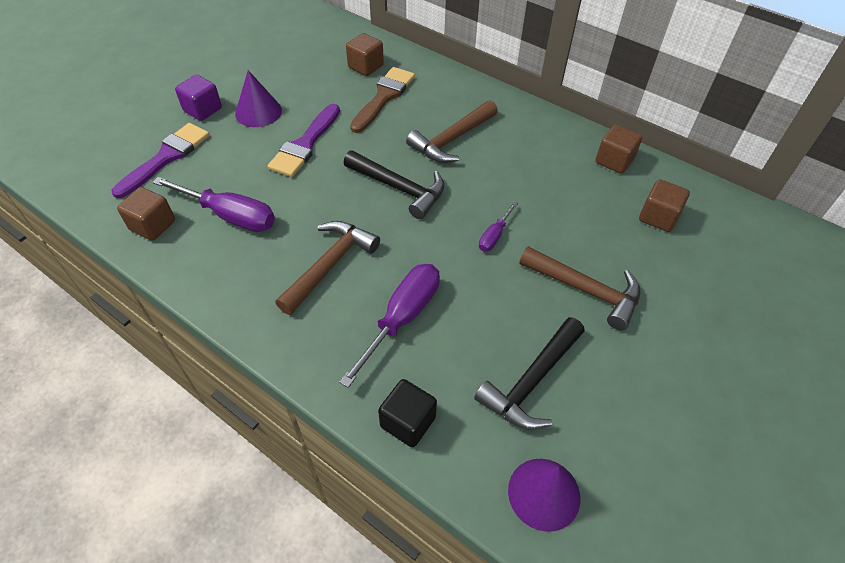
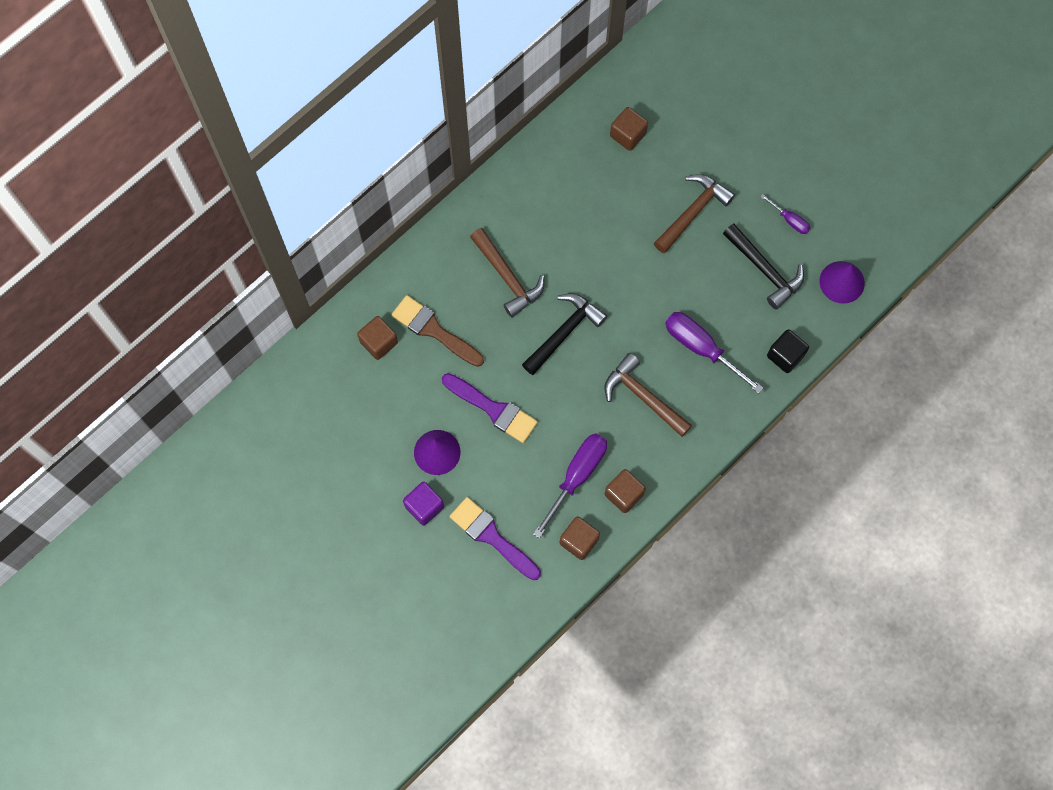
camera: 80 degrees left, 20 degrees up
(494, 235) = (629, 265): purple screwdriver -> purple screwdriver (789, 220)
(614, 161) = (557, 147): brown cube -> brown cube (624, 494)

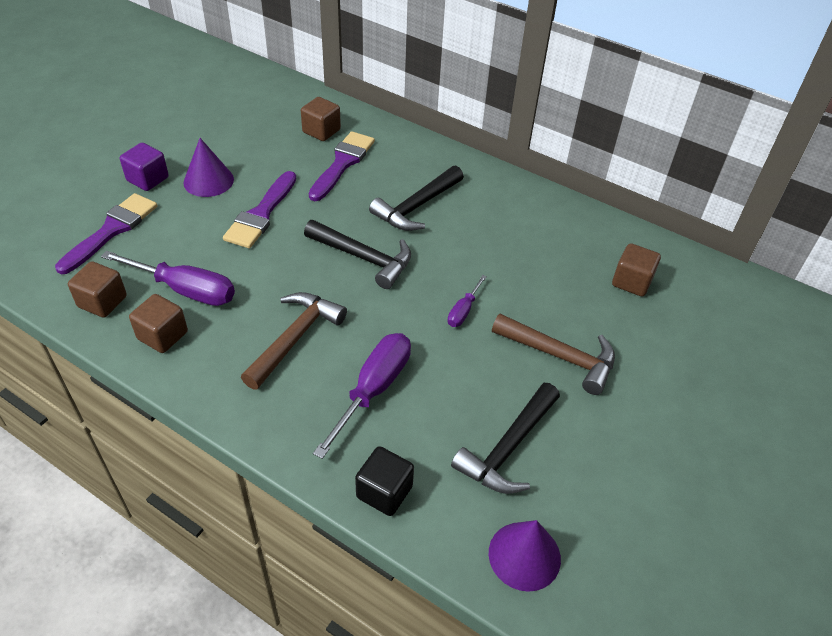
camera: 75 degrees right, 25 degrees down
(434, 330) = (342, 163): brown brush -> purple brush
(507, 277) = (417, 207): brown hammer -> black hammer
(789, 220) = (596, 469): purple screwdriver -> purple screwdriver (463, 310)

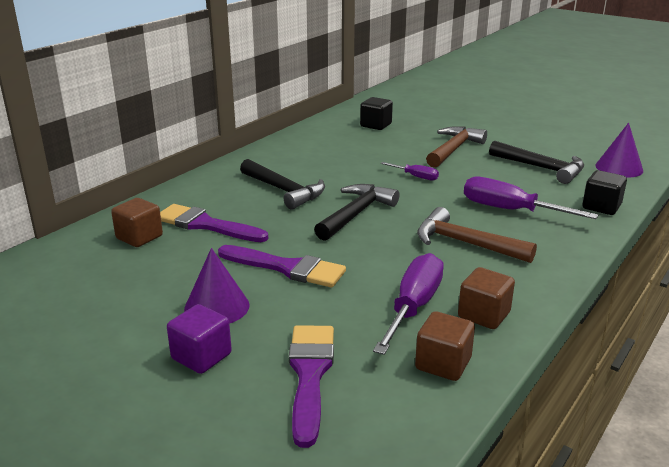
camera: 85 degrees left, 20 degrees down
(112, 230) = (310, 375): purple brush -> purple brush turned 60 degrees clockwise
(631, 282) = (376, 125): brown cube -> black cube

